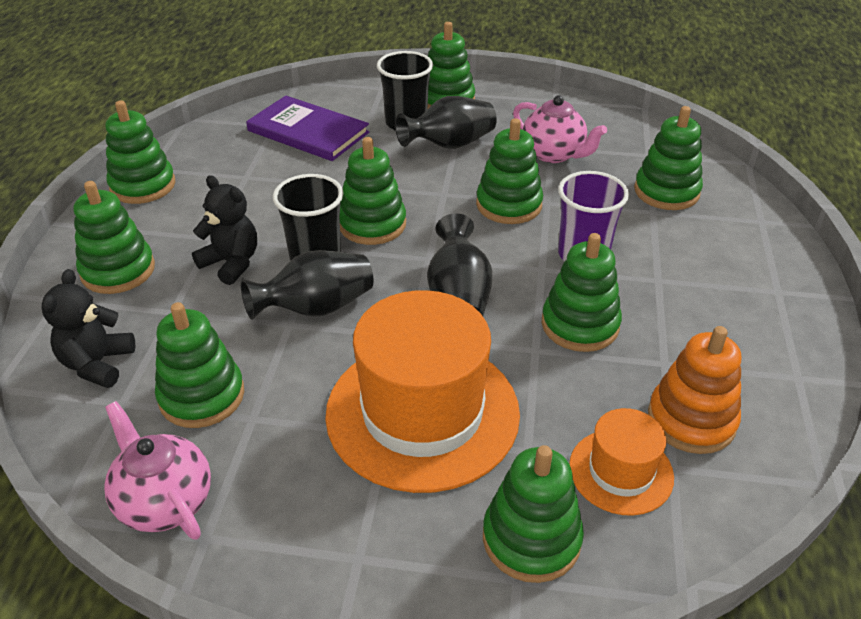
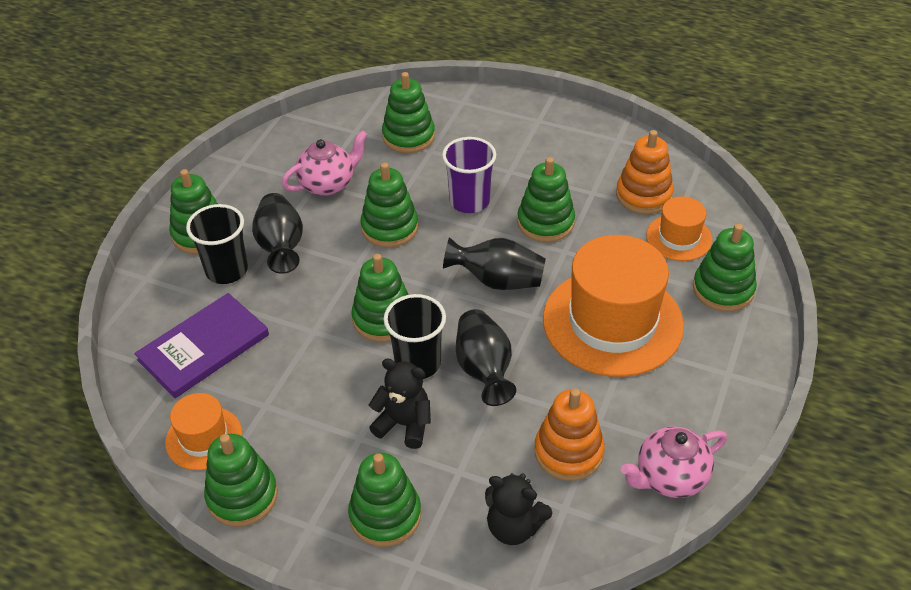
camera: 75 degrees left, 5 degrees up
(202, 396) = (568, 452): green stacking toy -> orange stacking toy
(205, 153) = (204, 438): none -> orange hat
(231, 263) = (404, 424): black teddy bear -> black teddy bear turned 60 degrees clockwise

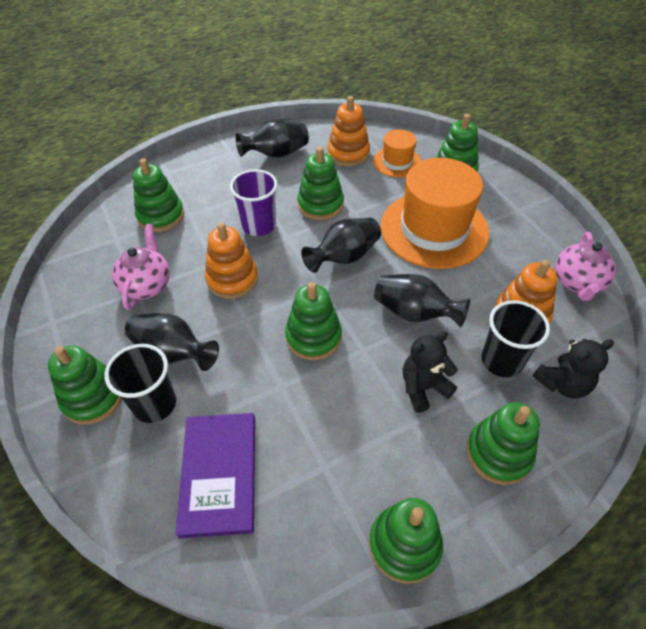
camera: 50 degrees left, 5 degrees up
(204, 438) = (318, 537): orange hat -> none
(389, 227) = (232, 279): green stacking toy -> orange stacking toy
(418, 363) = (374, 344): black cup -> black cup (501, 361)
(576, 149) = (276, 154): none -> black vase

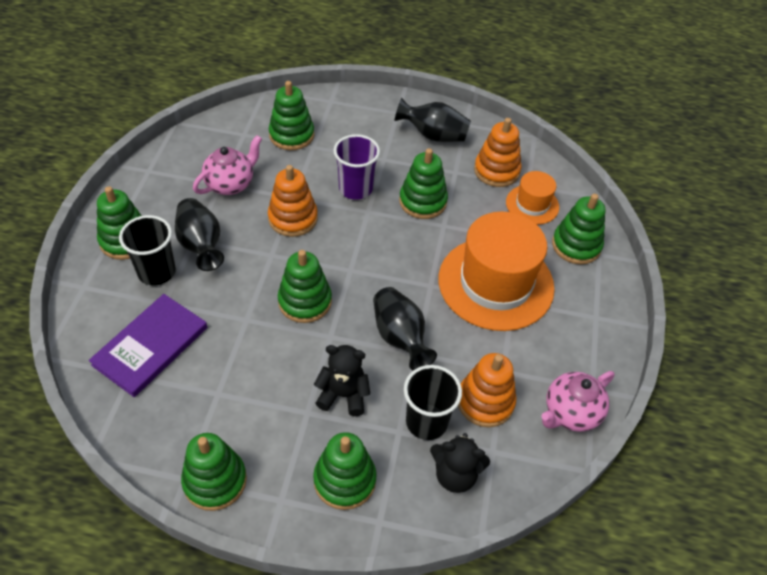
camera: 35 degrees right, 0 degrees up
(344, 257) = (394, 257): black vase -> none

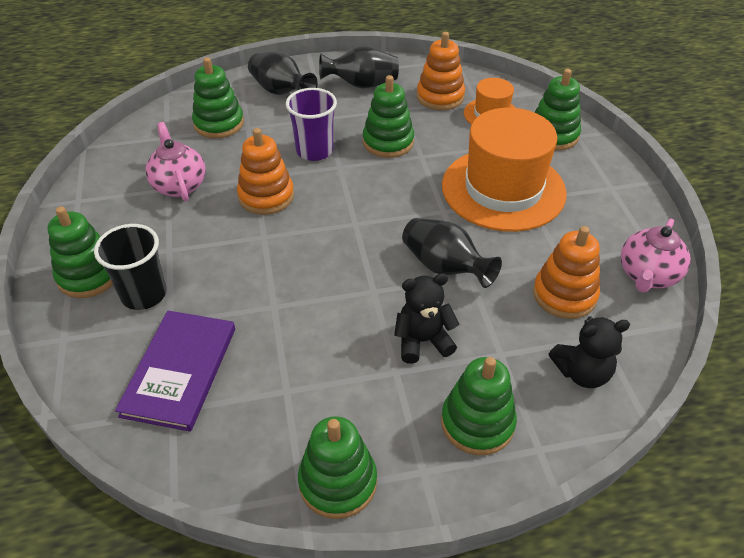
camera: 20 degrees left, 5 degrees down
(201, 245) = (180, 252): black vase -> black vase (281, 91)
(230, 184) = (179, 185): pink teapot -> pink teapot turned 45 degrees counterclockwise
(305, 301) = (326, 267): green stacking toy -> none
(426, 422) = (522, 334): black cup -> none

